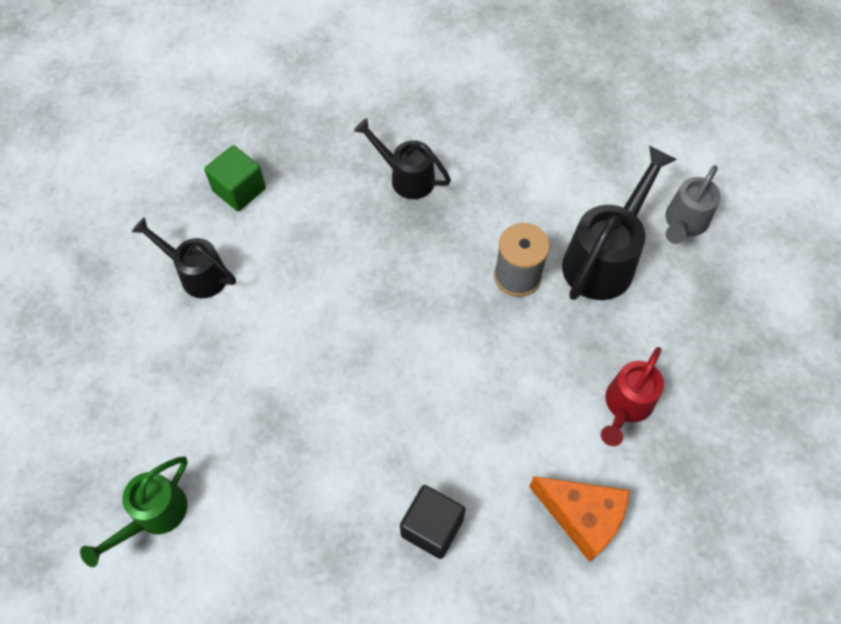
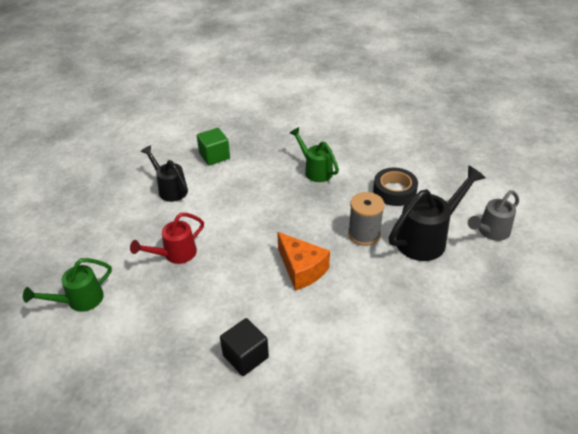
camera: 20 degrees right, 20 degrees down
(406, 177) = (315, 170): black watering can -> green watering can
(534, 186) = (394, 191): none -> black tape
(582, 517) = (352, 381): orange cheese -> orange cheese (301, 269)
(626, 406) = (410, 323): red watering can -> red watering can (175, 254)

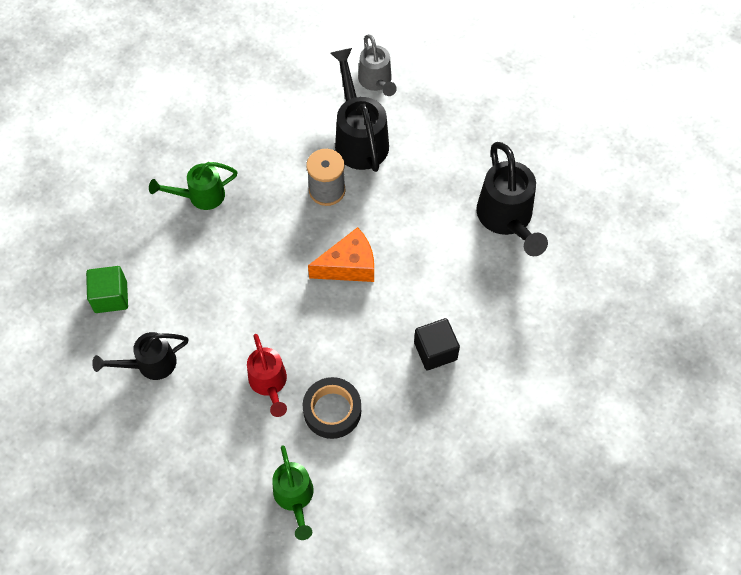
camera: 70 degrees left, 20 degrees up
(394, 191) = (277, 134): black tape -> black tape (332, 411)
(418, 373) = (507, 219): none -> black watering can

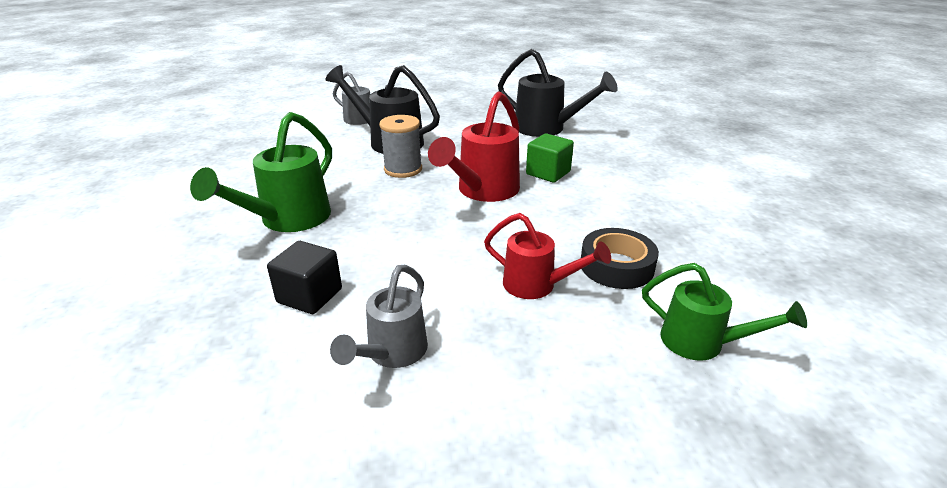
camera: 45 degrees left, 30 degrees down
(111, 297) = (266, 332): green cube -> green cube (548, 173)
(150, 364) = (392, 353): black watering can -> grey watering can
(200, 196) = (288, 220): green watering can -> green watering can, size x1.56
(349, 266) = (483, 191): orange cheese -> red watering can
(435, 351) = (619, 194): black cube -> black cube (309, 296)

